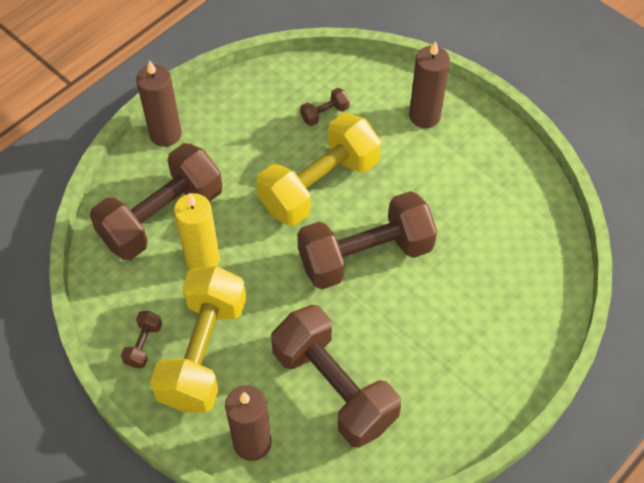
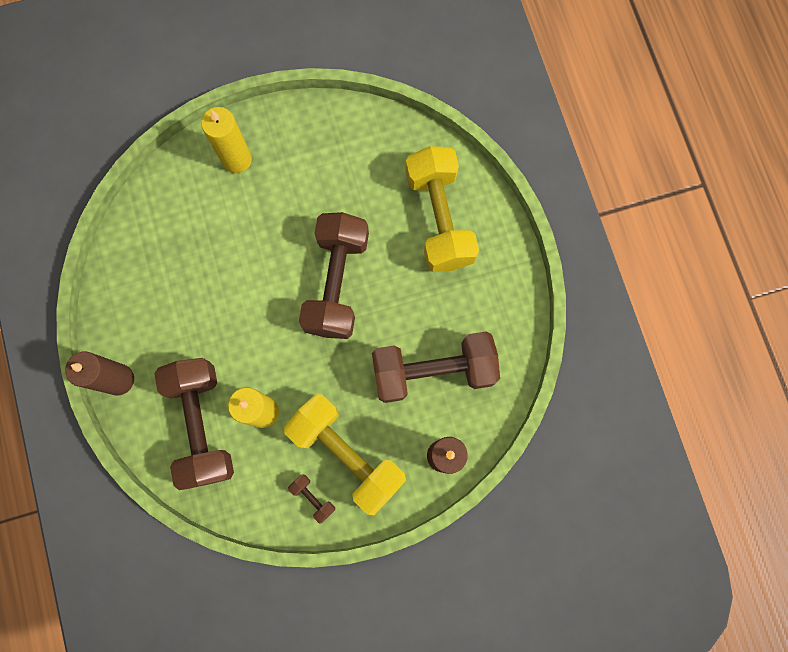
camera: 60 degrees left, 20 degrees up
(319, 185) = (251, 281): yellow dumbbell -> yellow dumbbell (439, 219)
(324, 114) = (183, 237): brown dumbbell -> none
(424, 116) = (237, 159): brown candle -> yellow candle

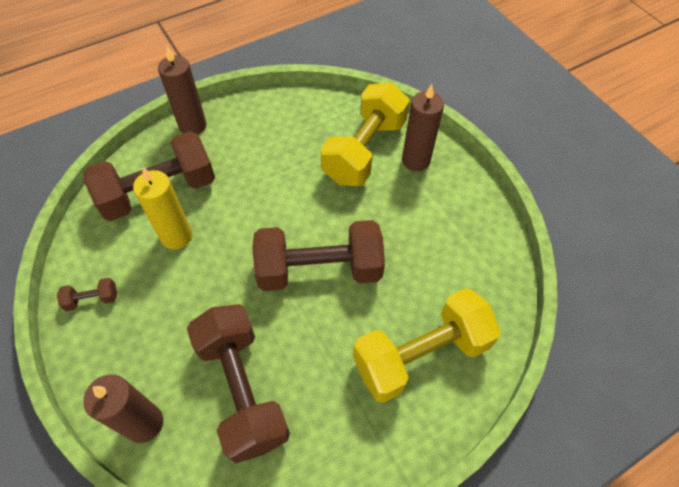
camera: 75 degrees right, 20 degrees down
(237, 159) = (415, 160): yellow candle -> brown candle
(313, 498) = (92, 299): brown dumbbell -> brown dumbbell turned 45 degrees clockwise
(347, 454) = (140, 321): yellow dumbbell -> yellow dumbbell (364, 151)

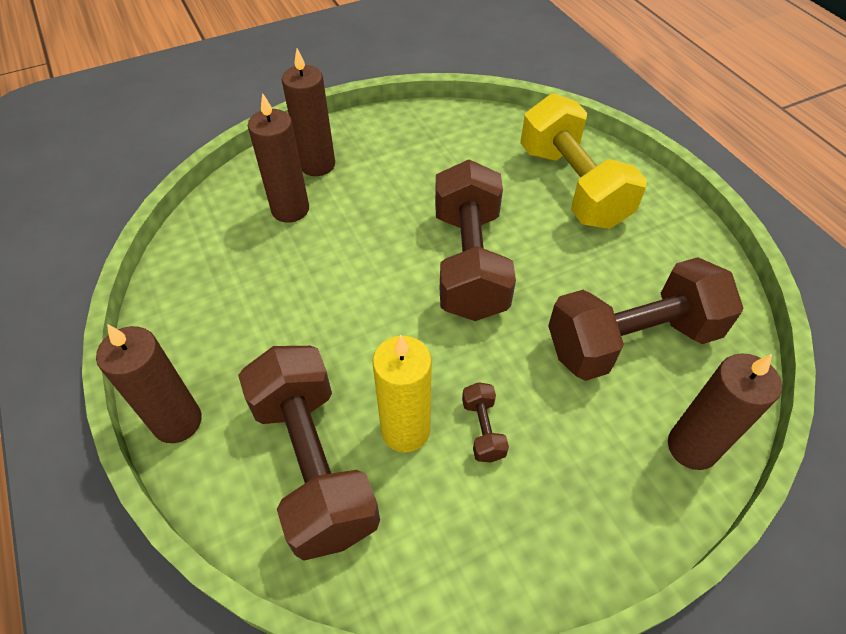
camera: 85 degrees left, 5 degrees down
(92, 299) = (515, 547): brown dumbbell -> brown dumbbell (483, 429)
(364, 151) = (290, 209): yellow dumbbell -> brown candle

